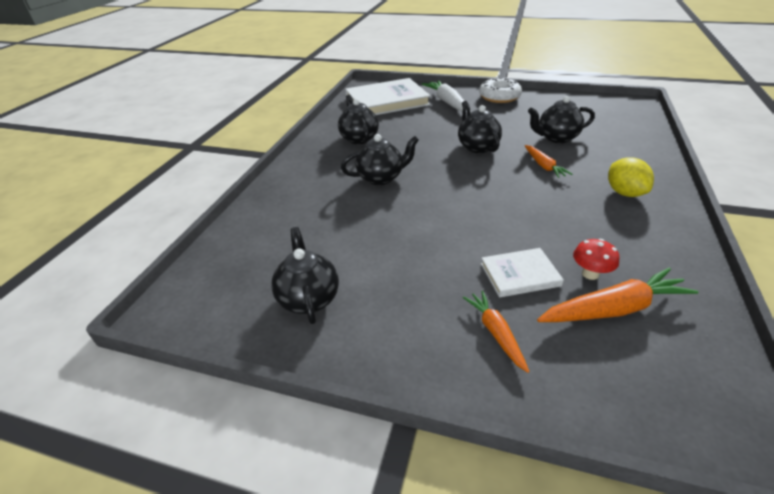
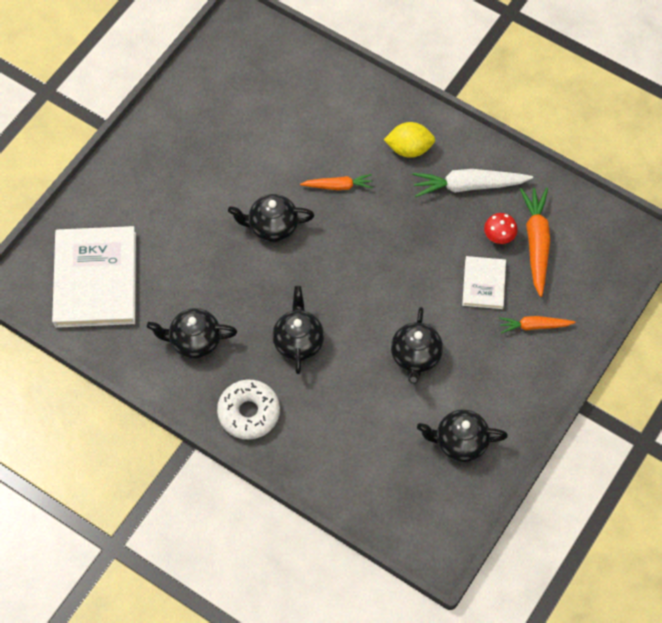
camera: 75 degrees left, 25 degrees up
(447, 102) = (138, 210): white carrot -> white carrot (468, 186)
(499, 97) = (151, 146): white donut -> white donut (249, 413)
(556, 138) = (287, 144): black teapot -> black teapot (415, 357)

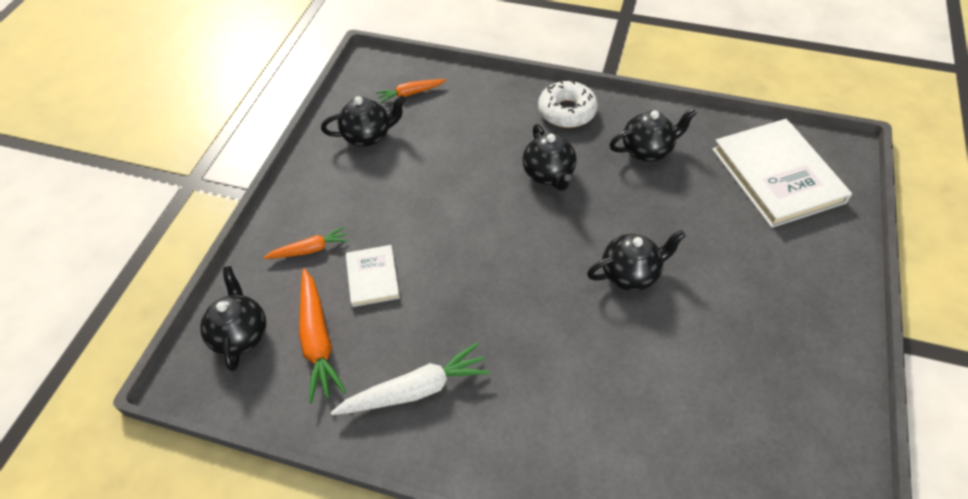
camera: 165 degrees right, 10 degrees down
(338, 186) = (578, 342): orange carrot -> orange carrot (410, 93)
(409, 149) = (507, 420): yellow lemon -> none
(415, 357) = (428, 191): black teapot -> black teapot (241, 334)
(499, 237) = (364, 335): red mushroom -> none

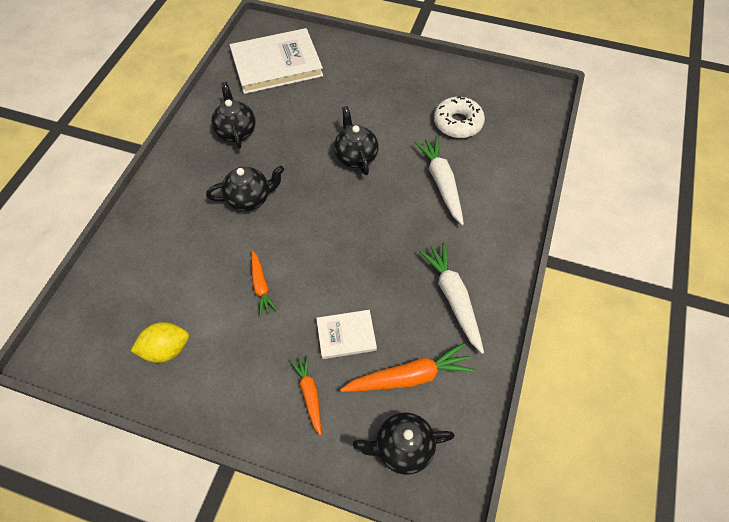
camera: 90 degrees left, 5 degrees up
(368, 136) = (166, 349): black teapot -> yellow lemon
(410, 93) = (113, 310): orange carrot -> orange carrot (261, 285)
(567, 111) = (177, 180): white donut -> white donut (458, 123)
(601, 379) = (441, 183): none -> white carrot

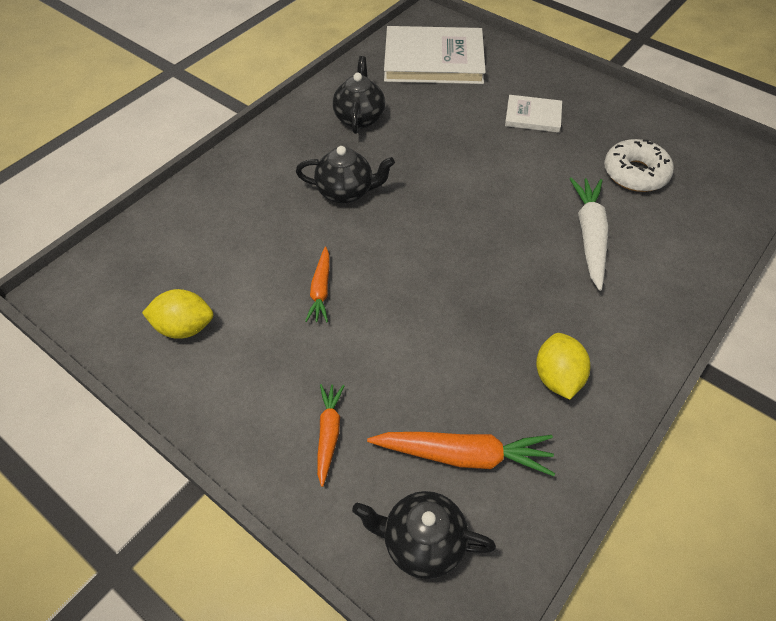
camera: 20 degrees right, 5 degrees down
(346, 335) = (401, 378): white book -> white book (533, 116)
(355, 157) = (490, 179): black teapot -> none
(453, 298) = (557, 377): white carrot -> yellow lemon

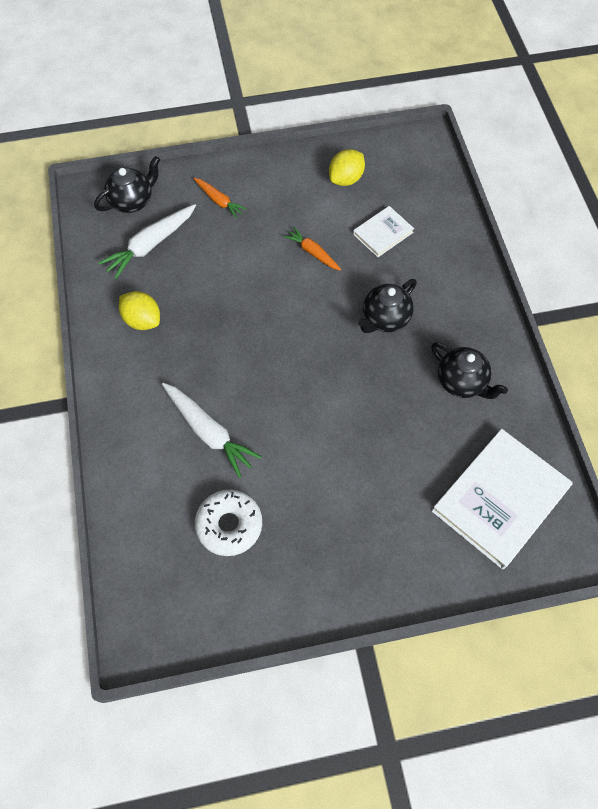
camera: 130 degrees right, 10 degrees up
(463, 455) = (150, 245): orange carrot -> white carrot
(533, 116) = (357, 512): white book -> white book (383, 233)

